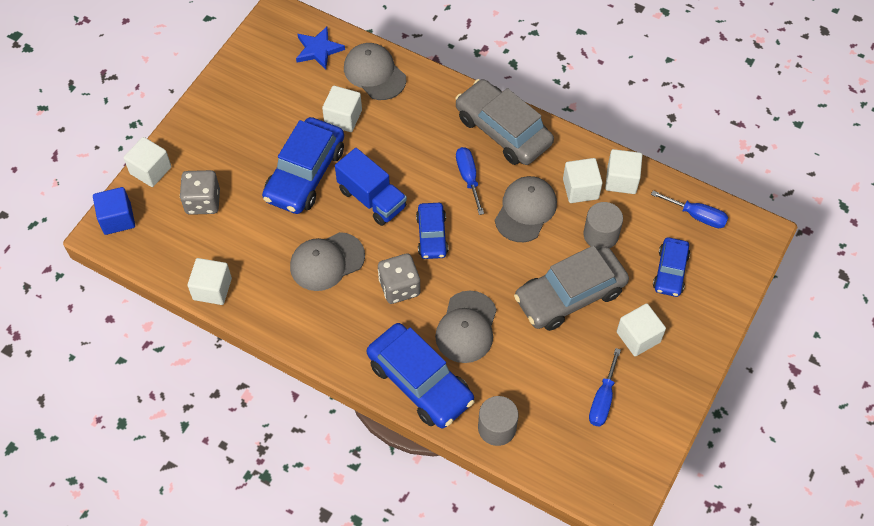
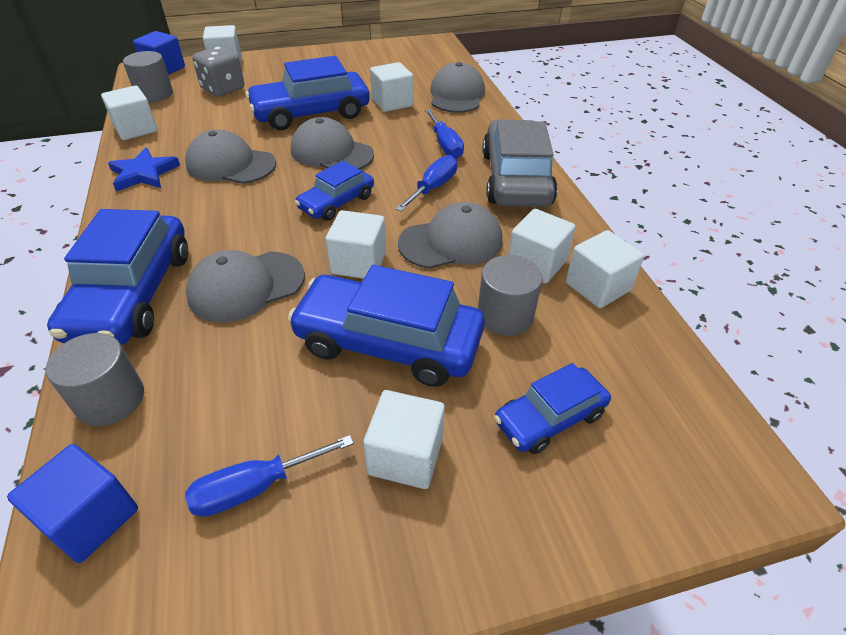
camera: 45 degrees right, 15 degrees down
(162, 249) = (154, 94): none -> grey cylinder
(318, 50) = (435, 67): blue star -> blue star (143, 173)
(372, 199) = (331, 152): blue truck -> grey cap
(399, 287) = (249, 216): grey dice -> none
(499, 264) = (358, 263): none -> white cube
(563, 464) = (90, 518): none -> blue cube
(570, 295) = (388, 342): grey car -> blue car
(697, 216) = (665, 387): blue screwdriver -> blue screwdriver (445, 145)

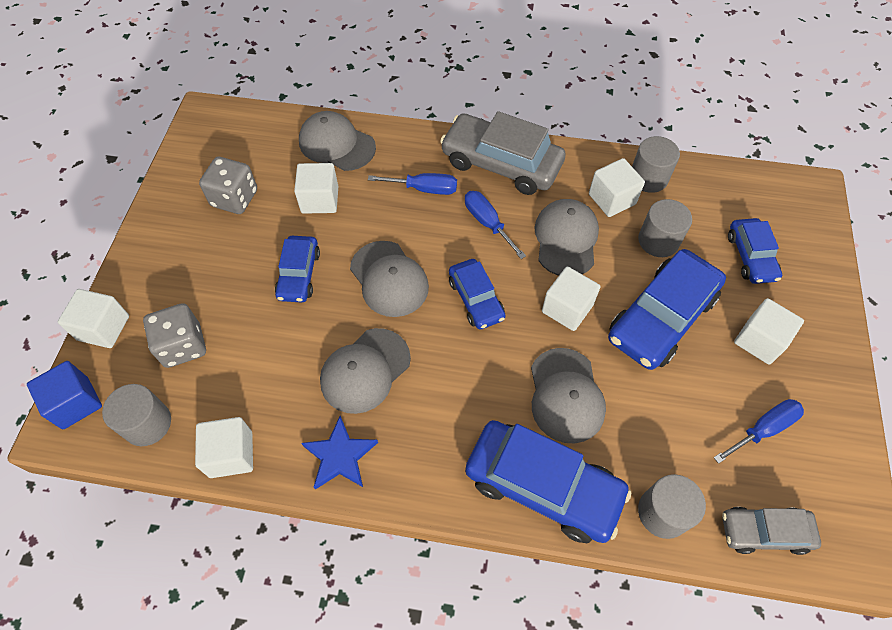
camera: 65 degrees left, 15 degrees up
(90, 518) = (764, 532): blue cube -> grey car
(255, 487) = (763, 429): blue screwdriver -> blue screwdriver turned 120 degrees counterclockwise
(311, 113) = (299, 274): blue car -> blue car, size x0.57
(331, 152) = (389, 279): grey cap -> grey cap turned 90 degrees counterclockwise
(366, 72) = (234, 198): none -> grey dice
(597, 287) = (648, 178): white cube -> grey cylinder

